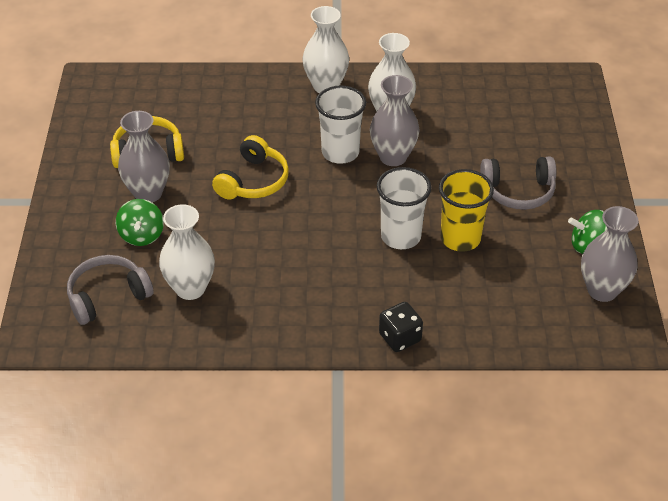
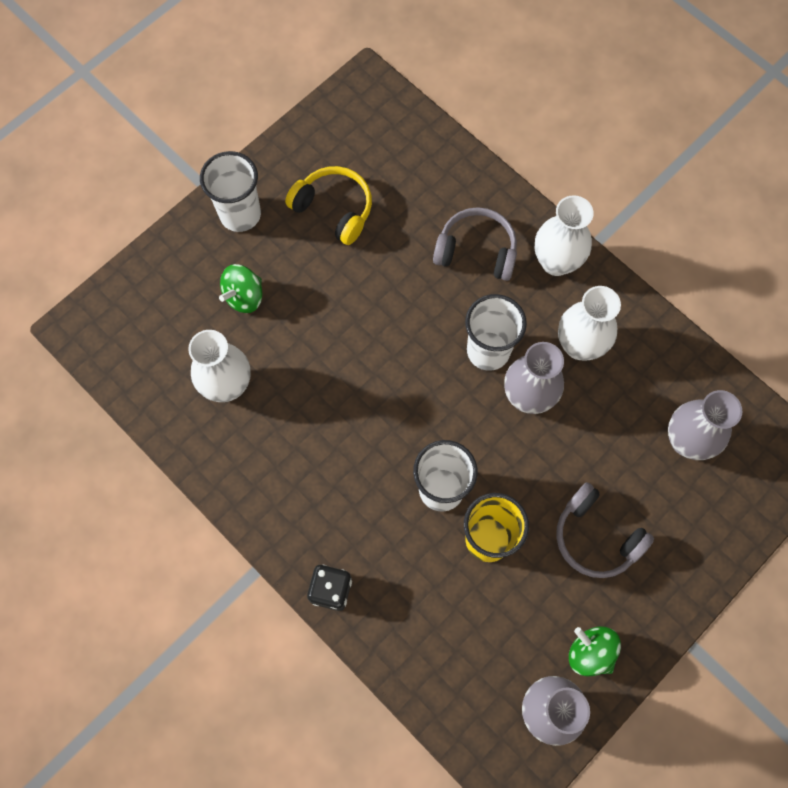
camera: 45 degrees right, 25 degrees up
(83, 196) = (240, 214): none -> white cup
(107, 296) = (163, 336): grey headphones -> grey headphones (476, 251)
(148, 193) = (291, 255): grey vase -> grey vase (686, 441)
(253, 181) = (385, 317): yellow headphones -> none

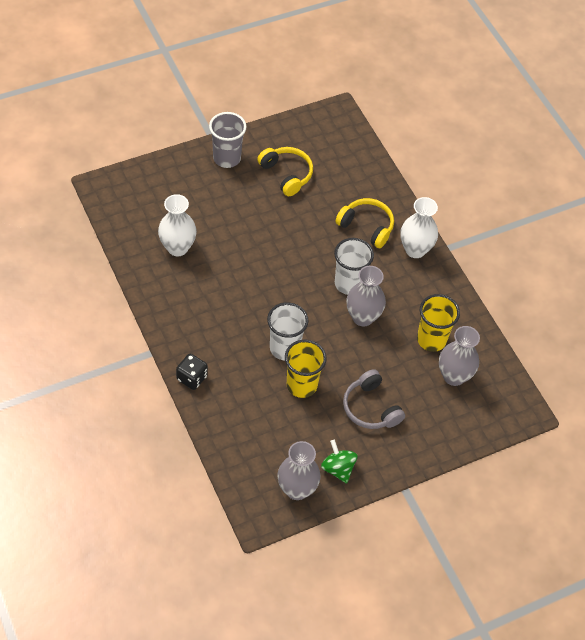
camera: 15 degrees right, 15 degrees down
(240, 214) = (227, 158): white cup -> grey cup
(244, 296) = (209, 203): green spinning top -> none
(476, 251) = (366, 226): grey headphones -> yellow headphones
(579, 345) = (409, 300): white vase -> none
(634, 395) = (431, 339): none -> yellow cup

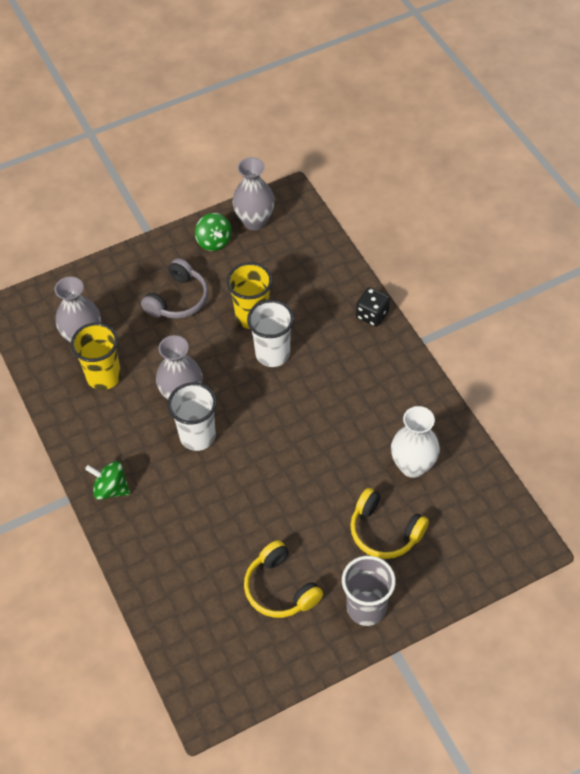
camera: 175 degrees left, 0 degrees up
(366, 226) = (172, 516): yellow headphones -> yellow headphones (384, 532)
(370, 408) = (178, 299): grey headphones -> grey headphones turned 60 degrees clockwise
(415, 249) = (111, 489): white vase -> green spinning top

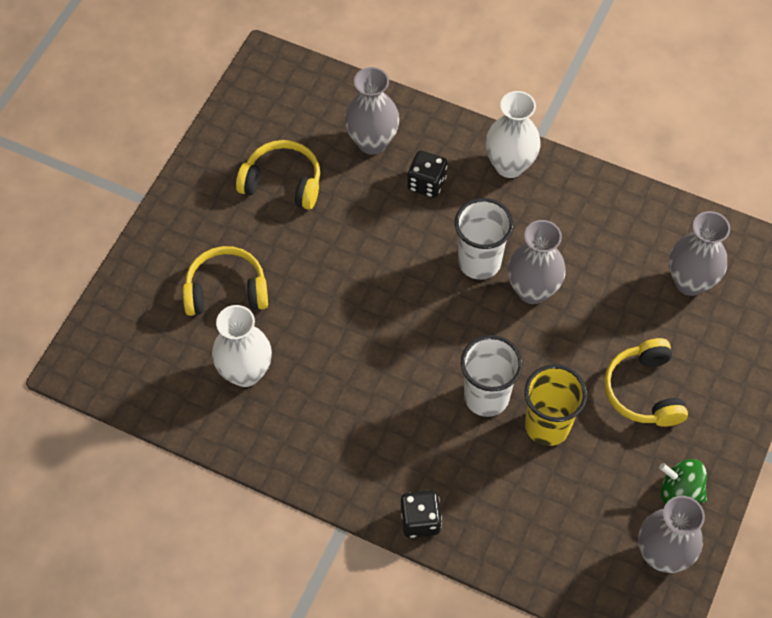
camera: 140 degrees right, 5 degrees up
(104, 376) = (627, 258): yellow cup -> none
(111, 489) = (509, 165): green spinning top -> white vase
(178, 299) = (643, 391): grey headphones -> yellow headphones
(179, 515) = (426, 183): none -> black dice
(187, 575) = (372, 142): none -> grey vase
(366, 608) = (193, 215): grey cup -> none

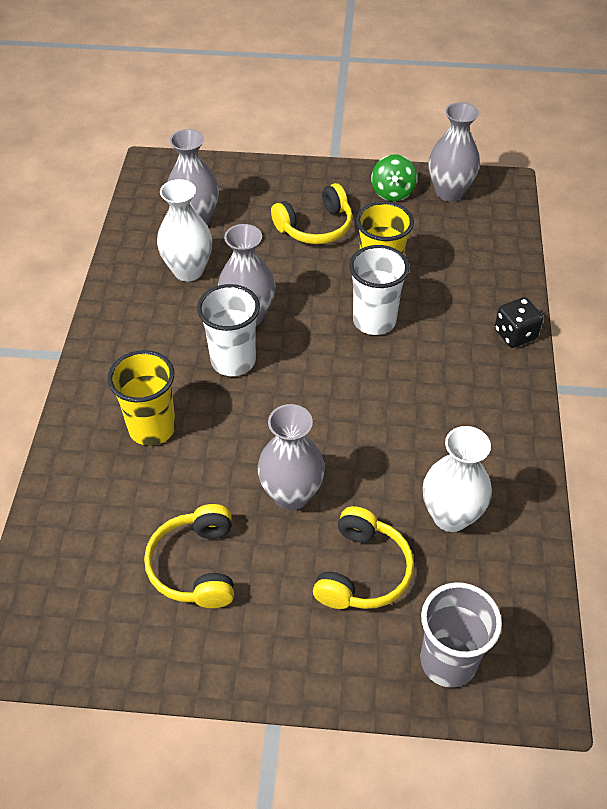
camera: 110 degrees left, 10 degrees down
(129, 319) = (448, 661): none -> grey cup
(226, 290) = (363, 571): yellow headphones -> yellow headphones turned 135 degrees counterclockwise
(372, 142) = (110, 494): grey vase -> grey vase (291, 494)
(426, 183) = (152, 428): black dice -> yellow cup
(509, 165) = (107, 366): white vase -> white vase (188, 271)

